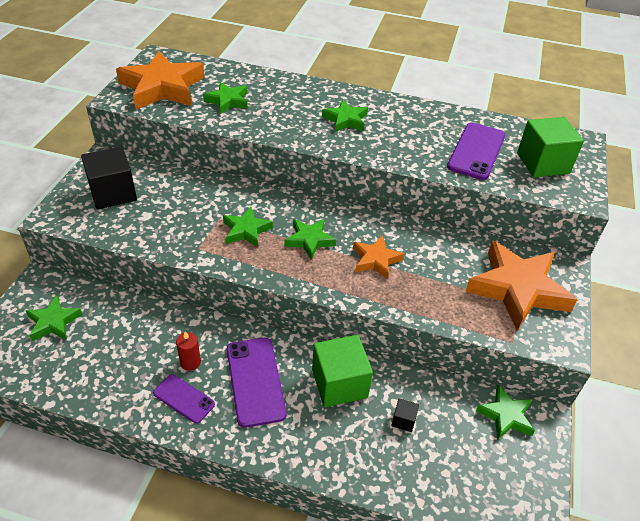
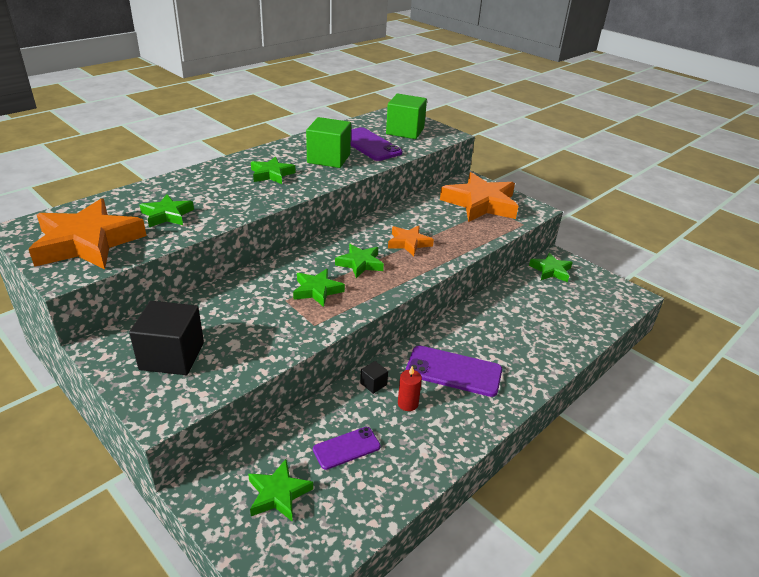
camera: 60 degrees left, 10 degrees down
(184, 399) = (446, 421): purple phone -> purple phone (346, 448)
(339, 383) = (483, 328): green cube -> green cube (328, 158)
(403, 420) = (532, 312): black cube -> black cube (373, 384)

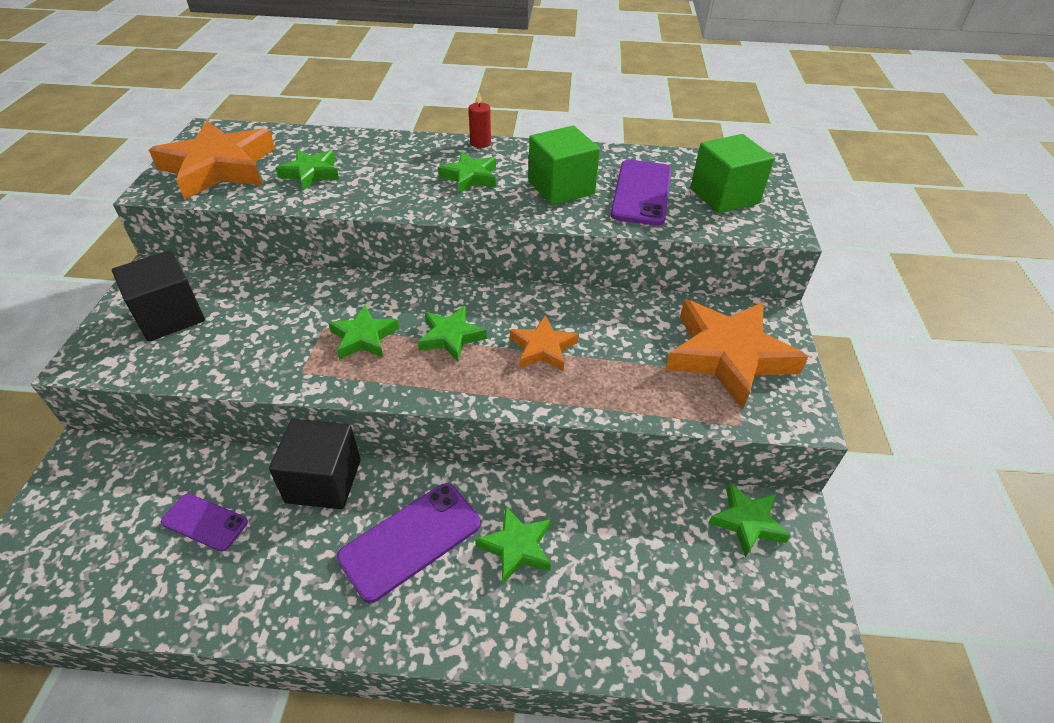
camera: 50 degrees right, 10 degrees up
(278, 494) = (106, 510): green star -> green star (516, 547)
(373, 384) = (323, 481): black cube -> black cube, size x2.30
(408, 403) = (315, 531): red candle -> red candle (480, 143)
(453, 371) = (410, 540): purple phone -> purple phone turned 75 degrees clockwise

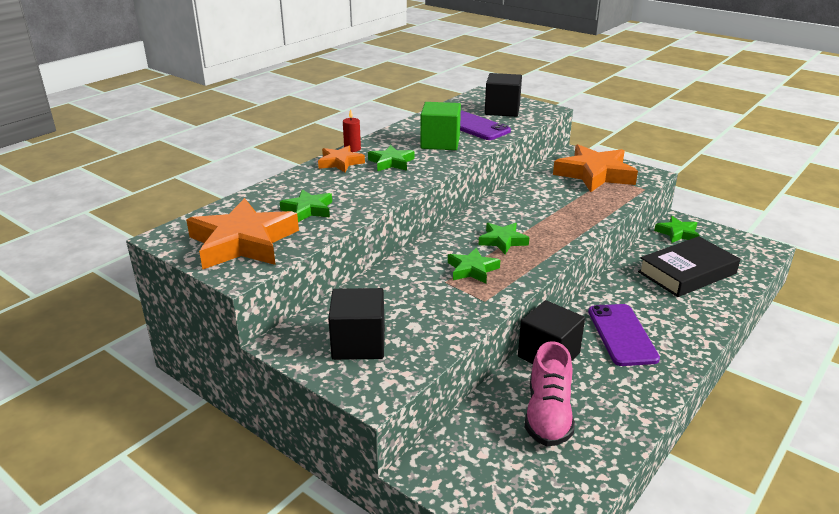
camera: 55 degrees left, 15 degrees down
(204, 522) = (548, 415): purple phone -> pink shoe
(516, 547) = (650, 301): green star -> none
(542, 348) = (541, 217): orange star -> orange star (340, 162)
(634, 570) = (687, 273): none -> black book
(724, 196) = (502, 110): green cube -> black cube

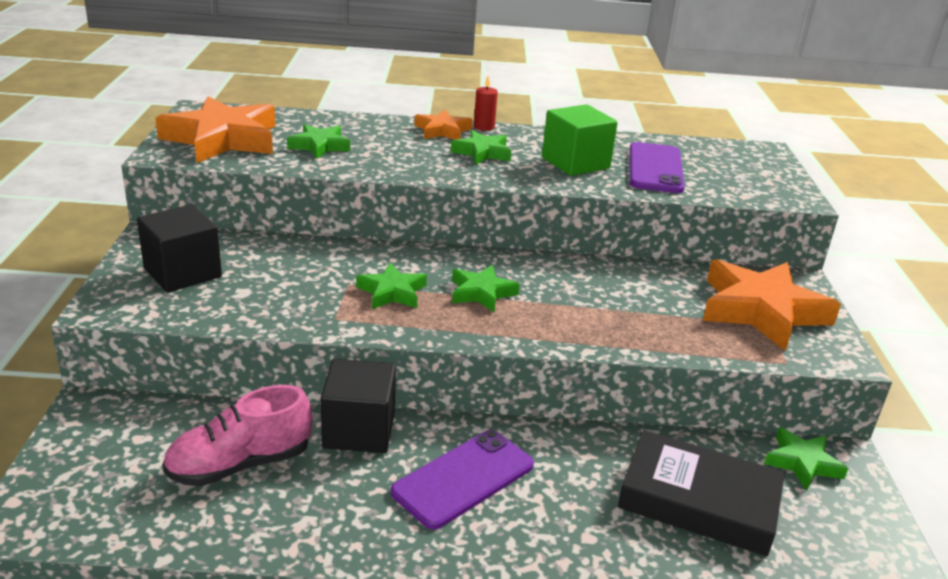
camera: 50 degrees right, 0 degrees up
(502, 110) = (736, 173): black cube -> none

